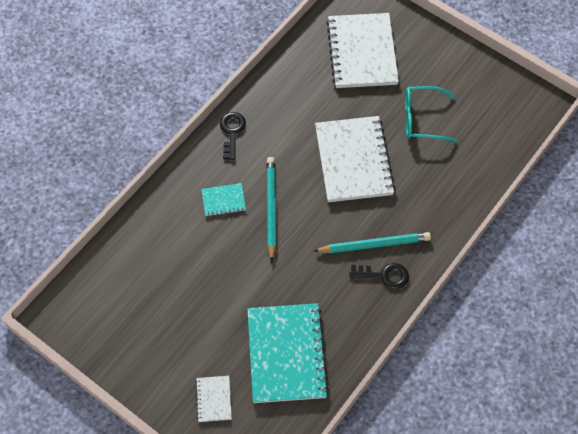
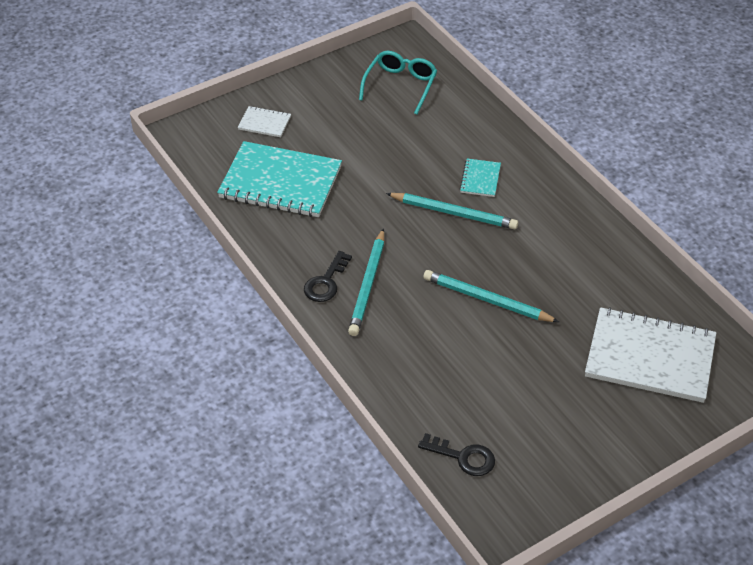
camera: 110 degrees right, 15 degrees down
(232, 132) = (568, 206): black key -> black key (463, 457)
(353, 160) = (487, 300): white notebook -> turquoise pencil
(423, 119) = (522, 386): turquoise glasses -> turquoise glasses (400, 86)

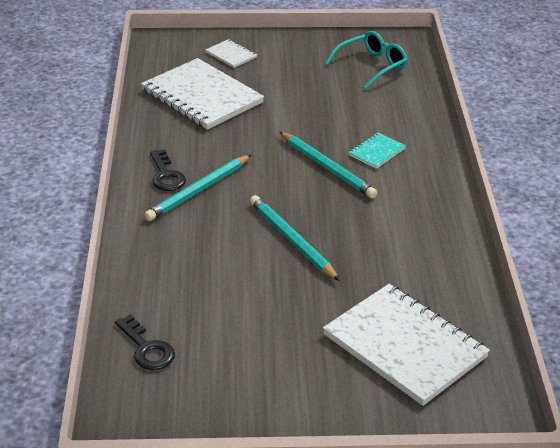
camera: 30 degrees right, 10 degrees down
(280, 182) = (202, 96): turquoise notebook -> white notebook
(326, 282) = (166, 175): black key -> black key turned 75 degrees counterclockwise

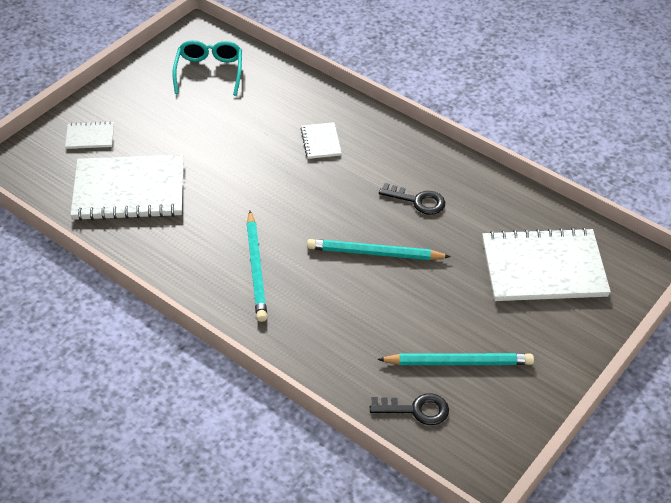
camera: 50 degrees left, 10 degrees up
(166, 175) = (214, 276): black key -> black key (418, 201)
(327, 167) = (309, 179): turquoise pencil -> turquoise pencil (458, 362)
(377, 152) = (321, 142): turquoise notebook -> white notebook

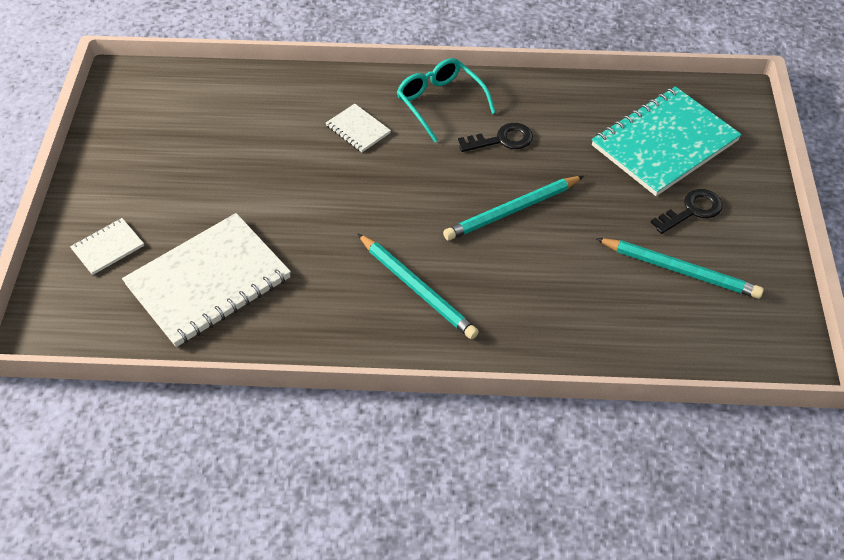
camera: 35 degrees left, 5 degrees up
(209, 72) = (176, 115): turquoise glasses -> turquoise glasses (441, 103)
(416, 410) = (688, 336): black key -> black key (692, 210)
(458, 362) = (680, 270): turquoise pencil -> turquoise pencil turned 60 degrees clockwise
(543, 268) = (664, 143): white notebook -> turquoise notebook

